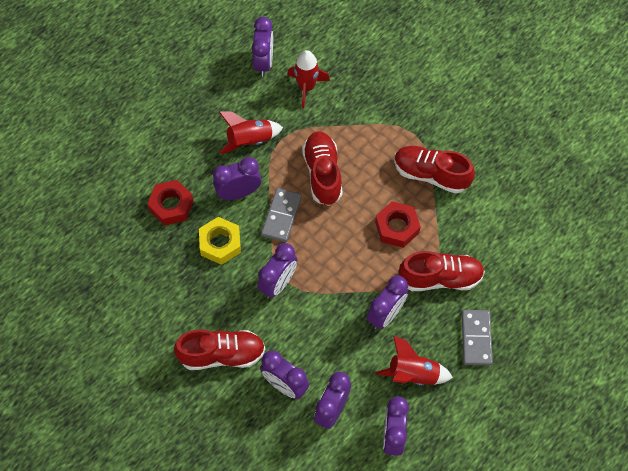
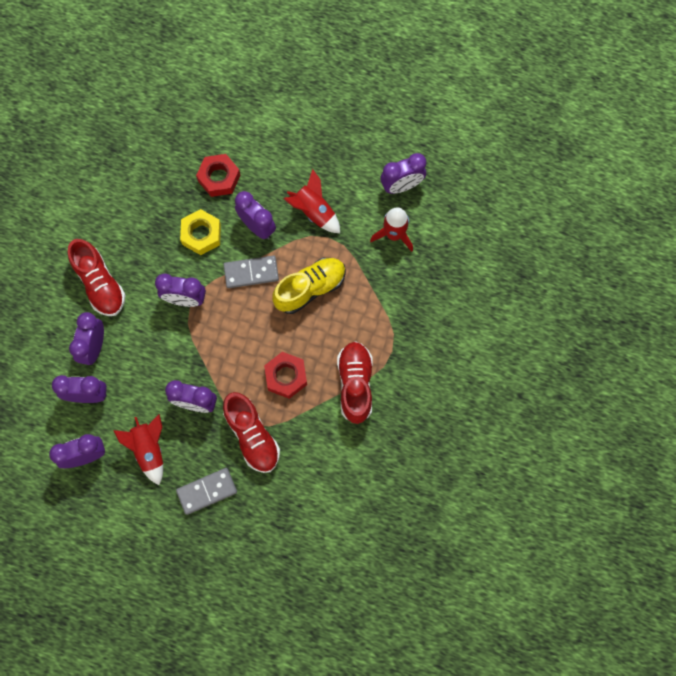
camera: 65 degrees right, 10 degrees up
(322, 174) = (310, 289): red shoe -> yellow shoe

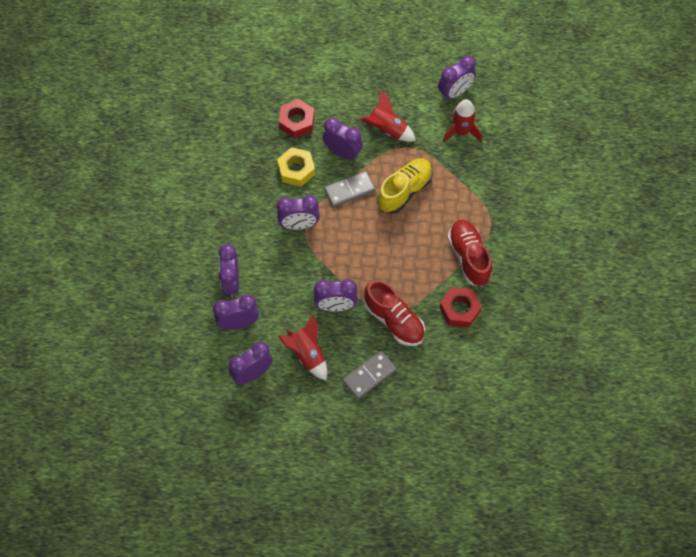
camera: 15 degrees left, 10 degrees down
(100, 284) = (220, 230): red shoe -> none
(286, 376) = (407, 266): red nut -> red nut (459, 310)

